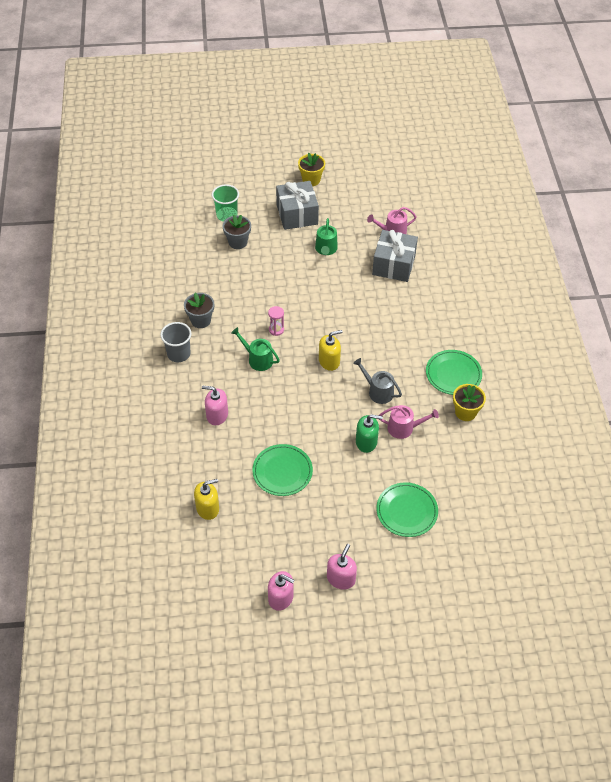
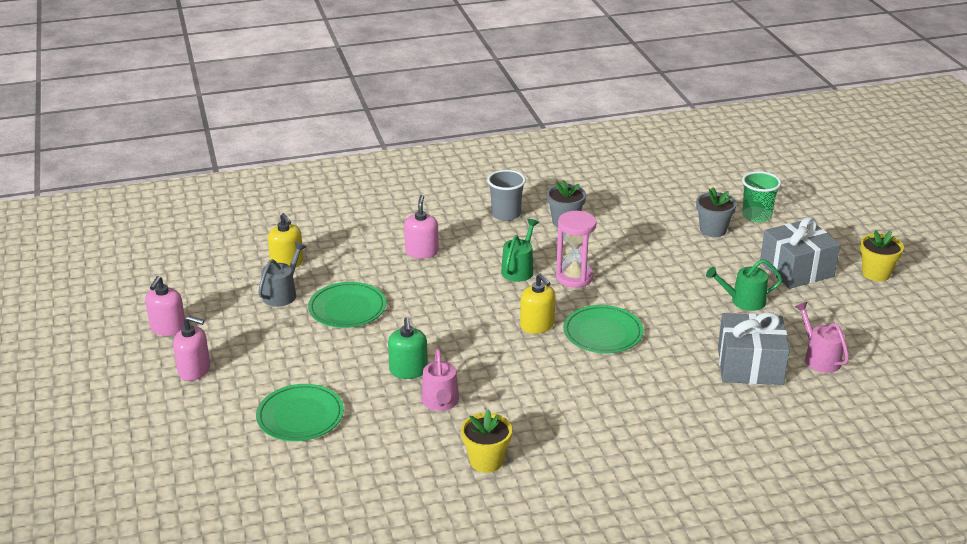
camera: 80 degrees right, 20 degrees down
(276, 330) = (574, 277): pink hourglass -> pink hourglass, size x1.76
(378, 391) = (498, 373): grey watering can -> grey watering can (282, 294)
(453, 374) = (556, 443): green plate -> green plate (603, 333)

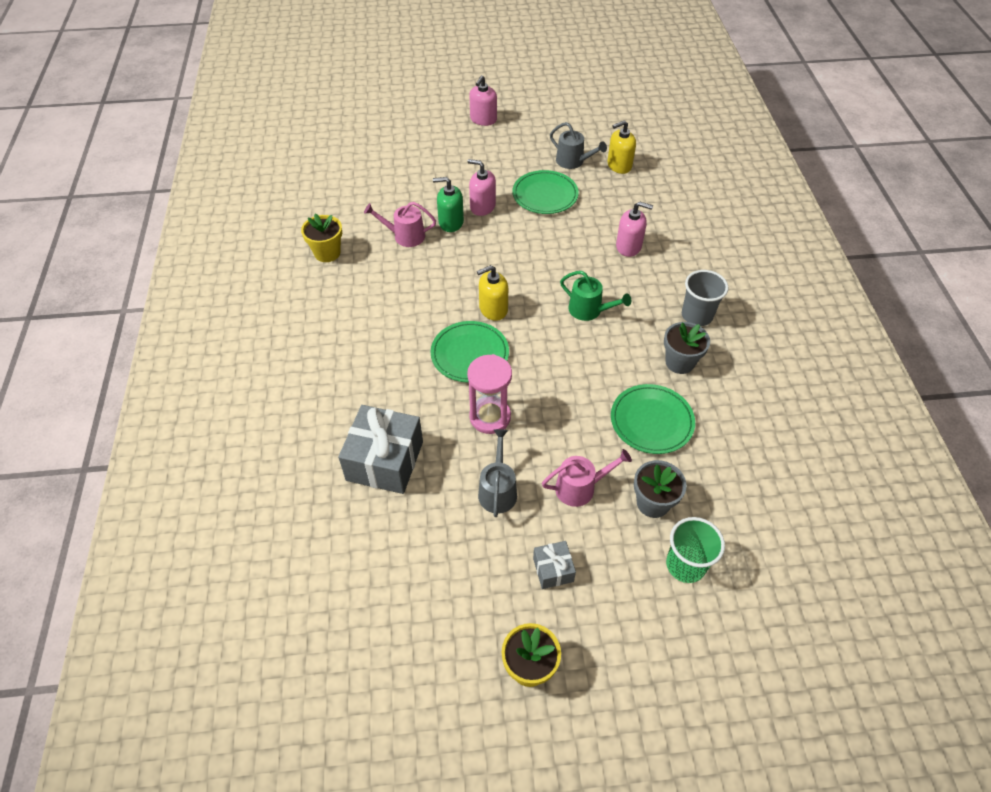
camera: 100 degrees right, 20 degrees up
(168, 328) = (538, 107): pink soap dispenser -> pink soap dispenser (482, 206)
(300, 416) = (414, 165): green plate -> green plate (651, 421)
(574, 277) = (568, 350): pink hourglass -> pink hourglass (490, 417)
(744, 301) = (498, 490): green watering can -> grey watering can
(796, 269) = (553, 569): grey gift -> grey gift, size x0.50
(819, 358) = (377, 531): pink watering can -> pink watering can (580, 487)

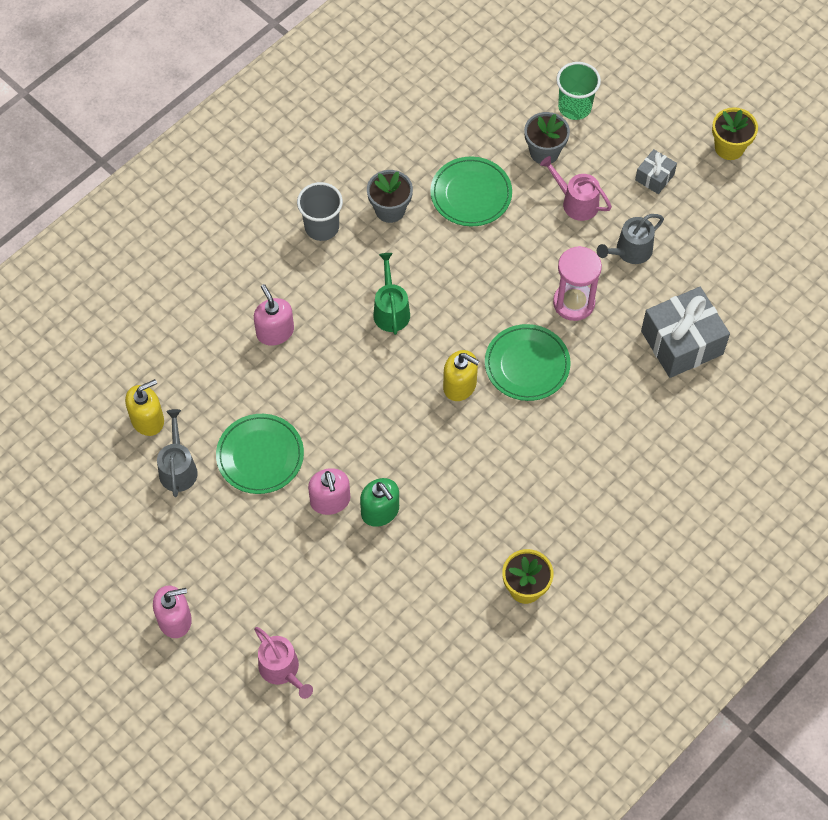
camera: 130 degrees left, 10 degrees up
(405, 236) = (437, 537): pink watering can -> pink watering can (282, 669)
(619, 165) = (147, 420): yellow soap dispenser -> yellow soap dispenser turned 60 degrees counterclockwise

